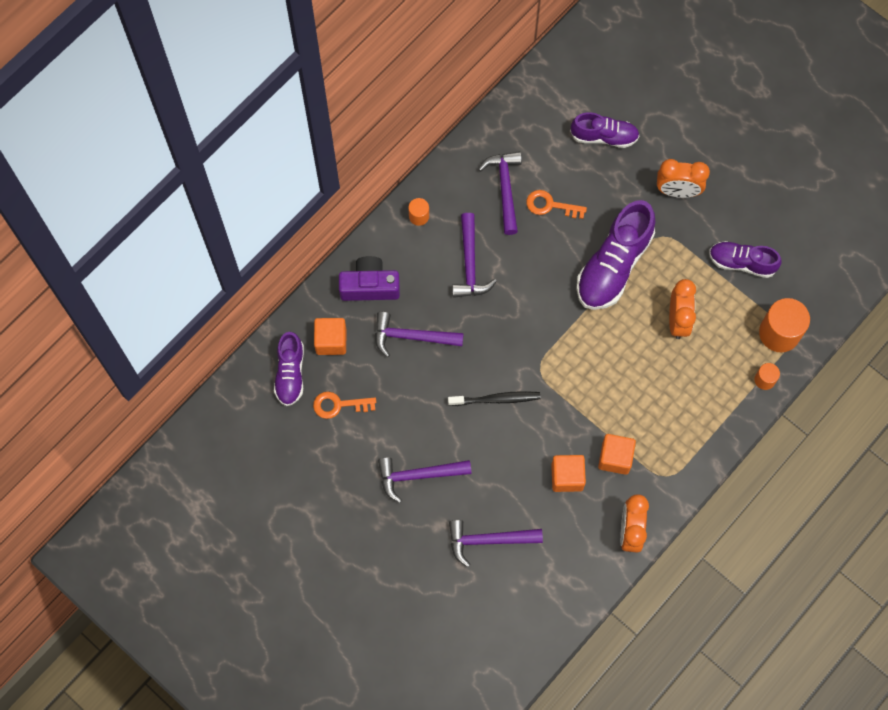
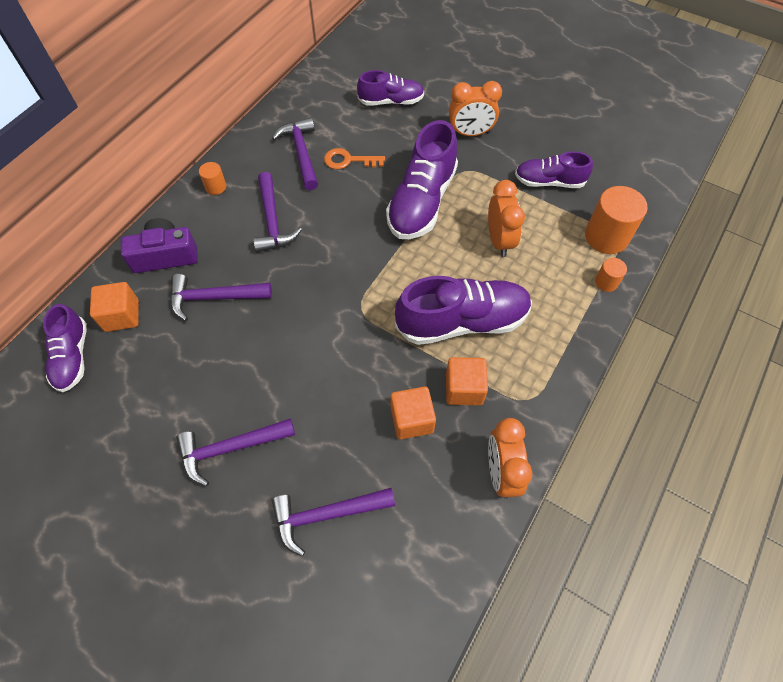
camera: 10 degrees left, 10 degrees down
(339, 405) = (130, 382): orange key -> none
(496, 399) = (316, 347): black toothbrush -> none
(626, 397) = (462, 322): none -> purple shoe

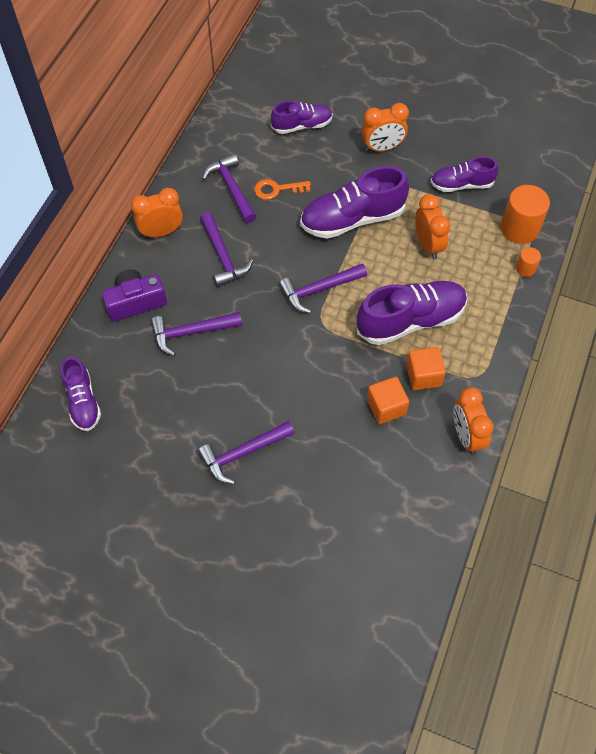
camera: 10 degrees left, 0 degrees up
(122, 315) = (114, 360): orange cube -> none
(216, 187) = (161, 232): orange cylinder -> orange clock
(326, 515) = (335, 490): purple hammer -> purple hammer (319, 290)
(422, 201) = (352, 219): purple shoe -> purple shoe turned 60 degrees clockwise

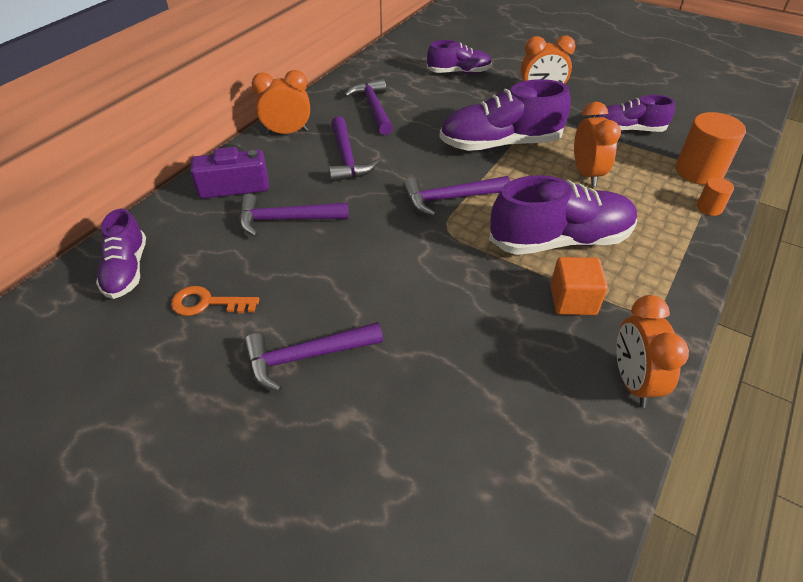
camera: 10 degrees right, 15 degrees down
(277, 189) = (421, 113): orange key -> orange key (207, 303)
(386, 407) = (517, 329): orange cube -> none

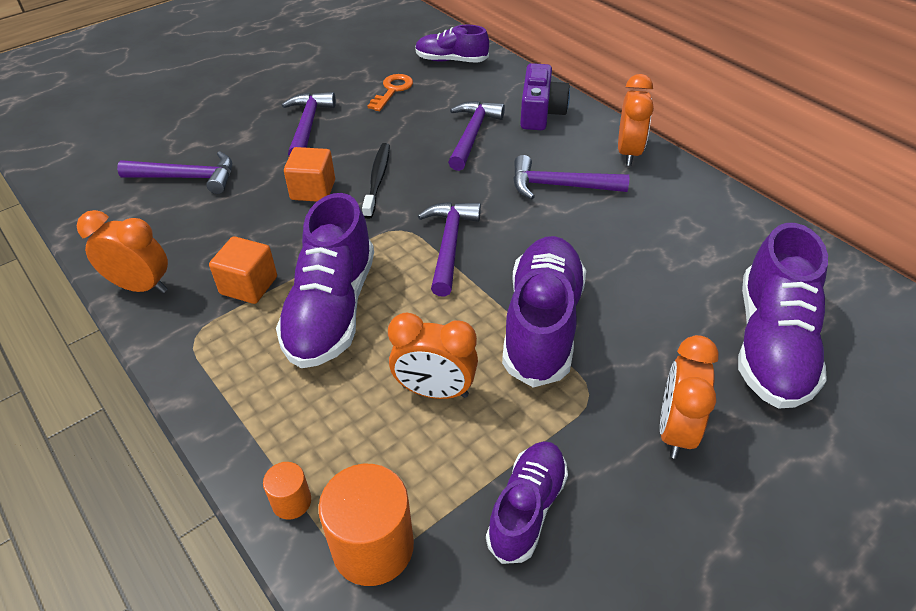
camera: 110 degrees right, 0 degrees up
(373, 108) = (670, 227): purple hammer -> purple hammer (187, 178)
(384, 264) = (377, 179): none -> black toothbrush
(423, 306) = (313, 190): none -> orange cube
(458, 72) = (771, 344): purple shoe -> purple shoe, size x1.66

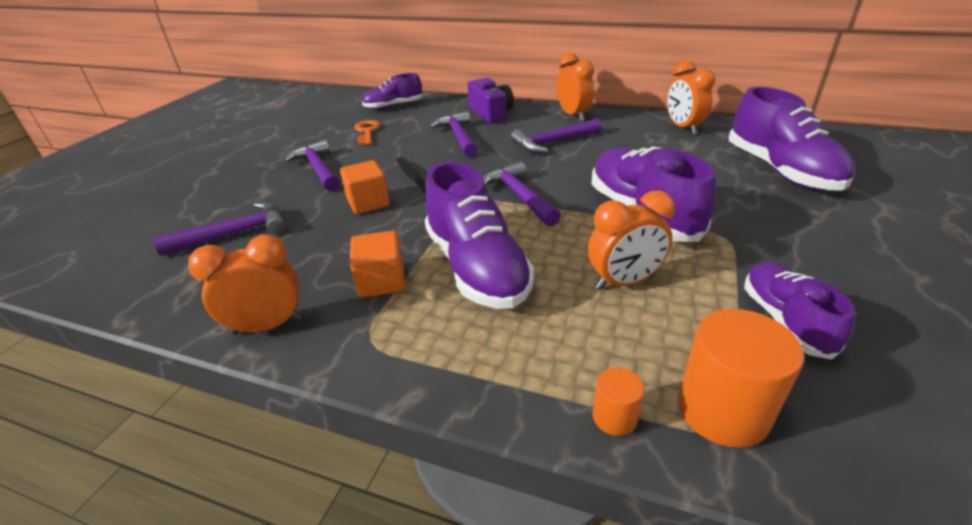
camera: 30 degrees left, 10 degrees down
(675, 430) = (799, 232): orange clock -> orange clock (683, 128)

